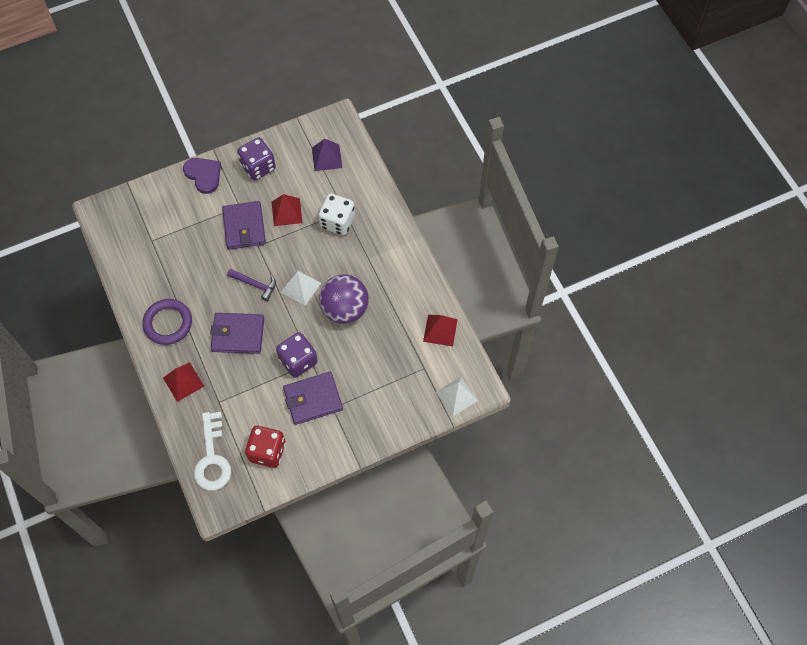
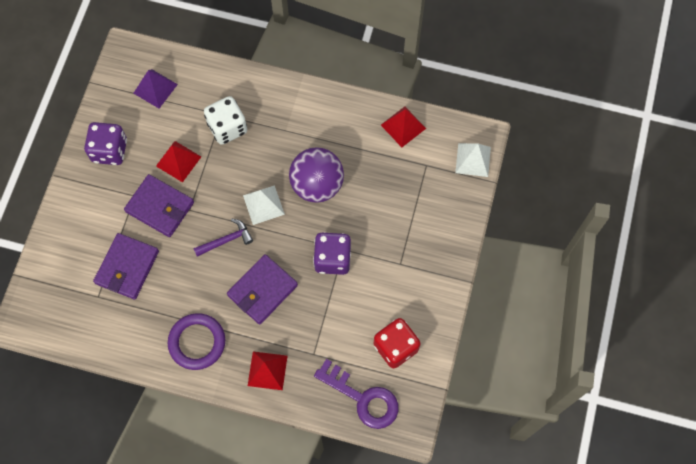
camera: 50 degrees left, 5 degrees up
(203, 175) = (72, 202): purple heart -> none
(212, 458) = (362, 398): white key -> purple key
(313, 399) = (379, 274): purple wallet -> purple wallet (127, 267)

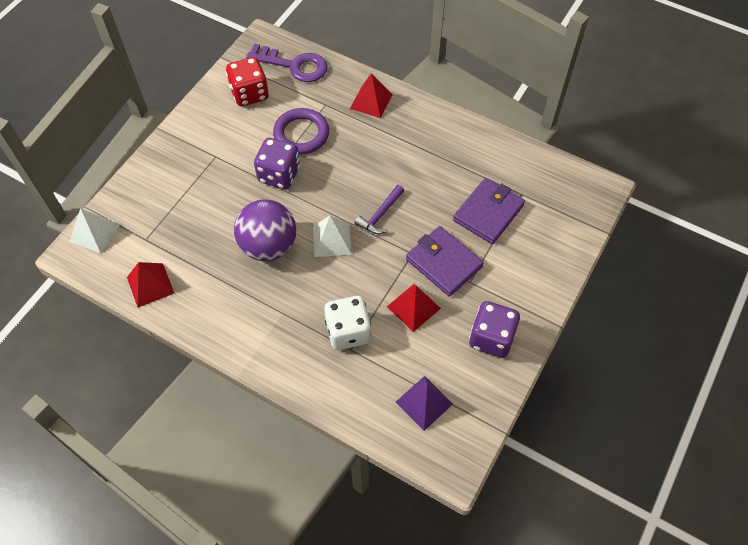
camera: 165 degrees left, 10 degrees down
(197, 342) = (430, 135): purple ring -> purple ring (301, 134)
(226, 240) = (380, 215): purple hammer -> purple hammer turned 45 degrees counterclockwise
(262, 290) = (356, 163): purple wallet -> none
(362, 398) = (294, 65): purple key -> purple key turned 150 degrees clockwise

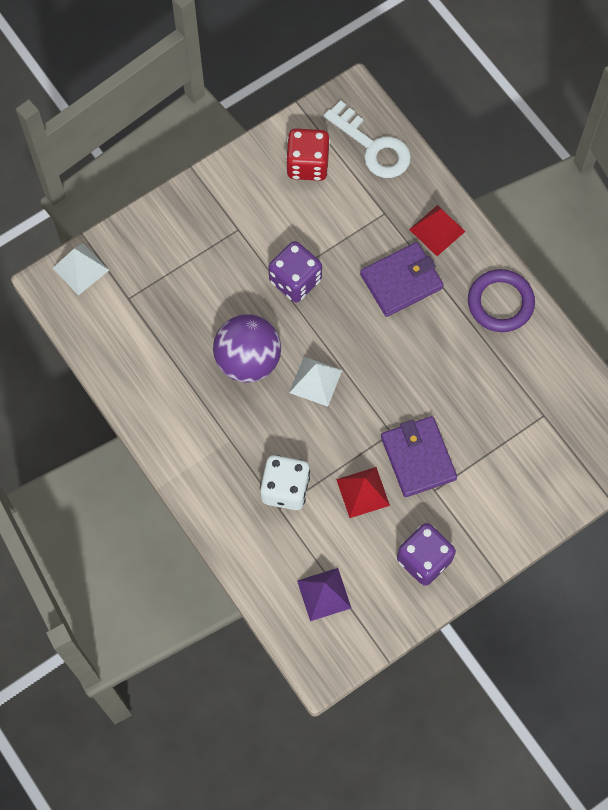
camera: 25 degrees right, 10 degrees up
(150, 285) = (113, 352): red pyramid -> none
(294, 65) = (373, 146): purple key -> white key
(301, 134) = (341, 240): purple ring -> purple ring (500, 303)
(380, 215) = (379, 374): purple hammer -> none
(488, 213) = (495, 422): purple wallet -> purple wallet (401, 281)

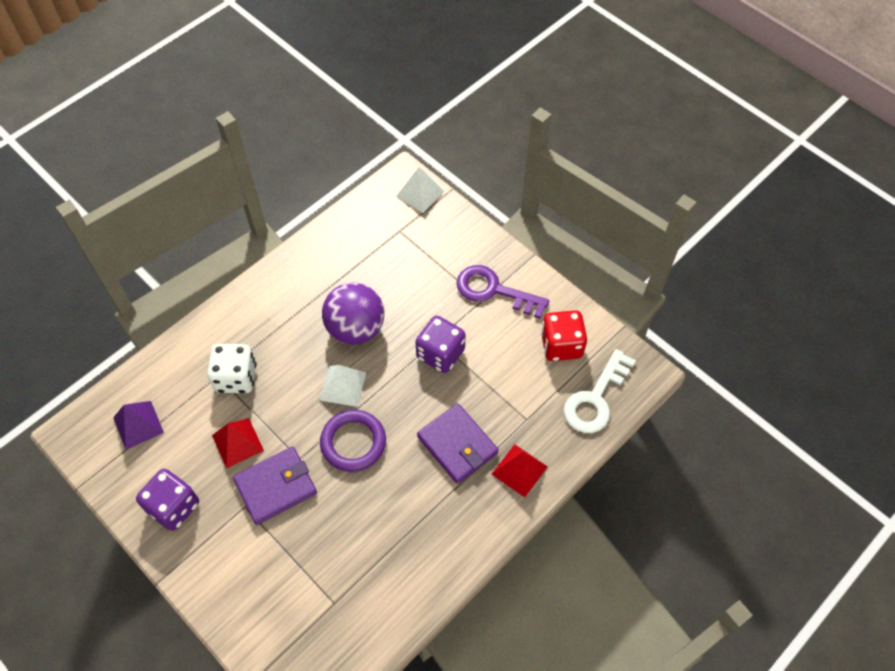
camera: 80 degrees right, 10 degrees down
(229, 215) = (494, 291): none -> purple key
(500, 303) = (452, 542): purple ring -> purple ring (353, 442)

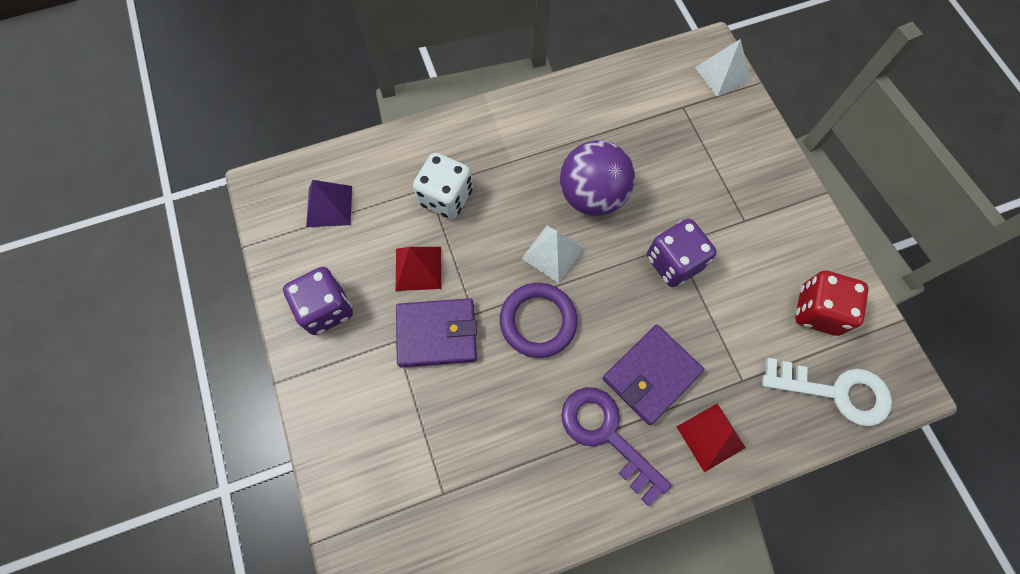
camera: 25 degrees right, 10 degrees up
(457, 445) = (651, 375): purple wallet -> purple wallet turned 60 degrees clockwise
(494, 291) = (763, 215): purple key -> purple key (607, 435)
(595, 398) = (835, 391): white key -> white key turned 135 degrees counterclockwise

